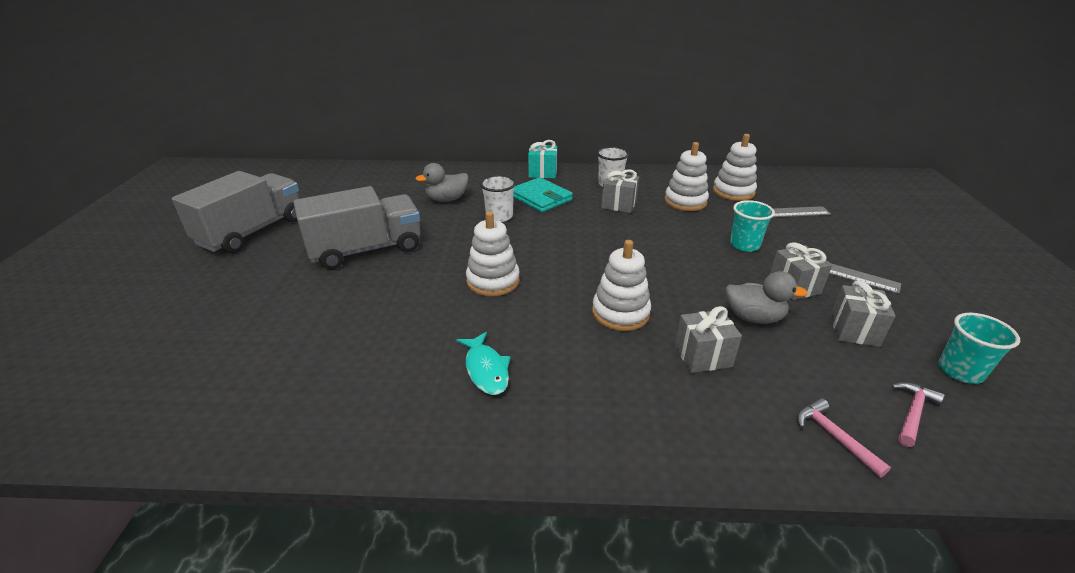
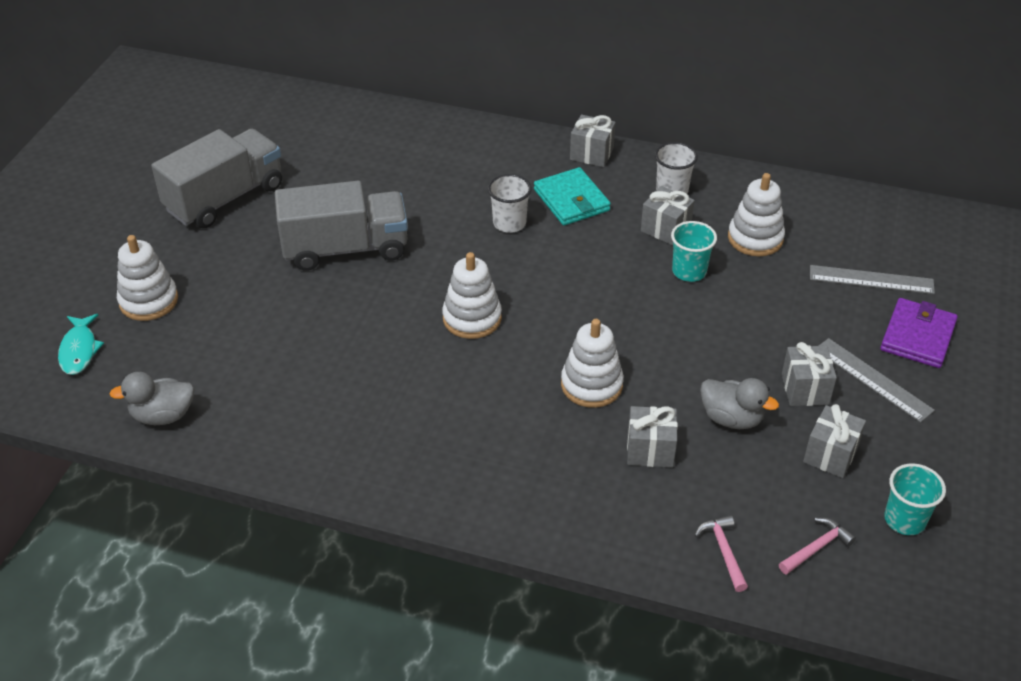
camera: 15 degrees right, 10 degrees up
(447, 199) = (454, 183): grey duck -> grey duck (163, 415)
(486, 369) = (433, 421): turquoise fish -> turquoise fish (79, 350)
(542, 173) = (591, 154): turquoise gift -> grey gift
(733, 192) = (830, 232): white stacking toy -> white stacking toy (148, 301)
(744, 245) = (786, 321): turquoise cup -> turquoise cup (689, 271)
(843, 240) = (917, 336): none -> purple wallet

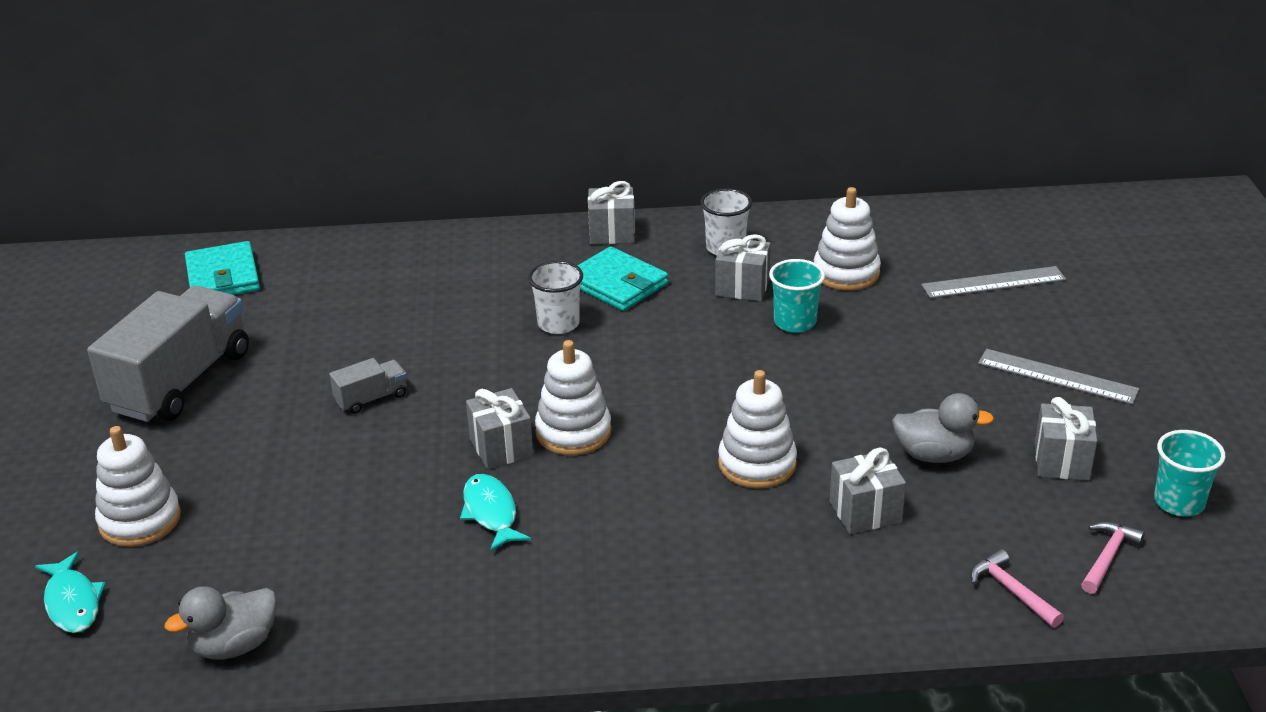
camera: 20 degrees left, 10 degrees down
(294, 118) = (223, 276): none -> turquoise wallet
(345, 248) = (371, 398): grey truck -> grey truck, size x0.43
(380, 367) = (491, 513): none -> turquoise fish
(805, 389) = (993, 405): grey gift -> grey gift (501, 447)
(917, 336) = (1075, 324): purple wallet -> none

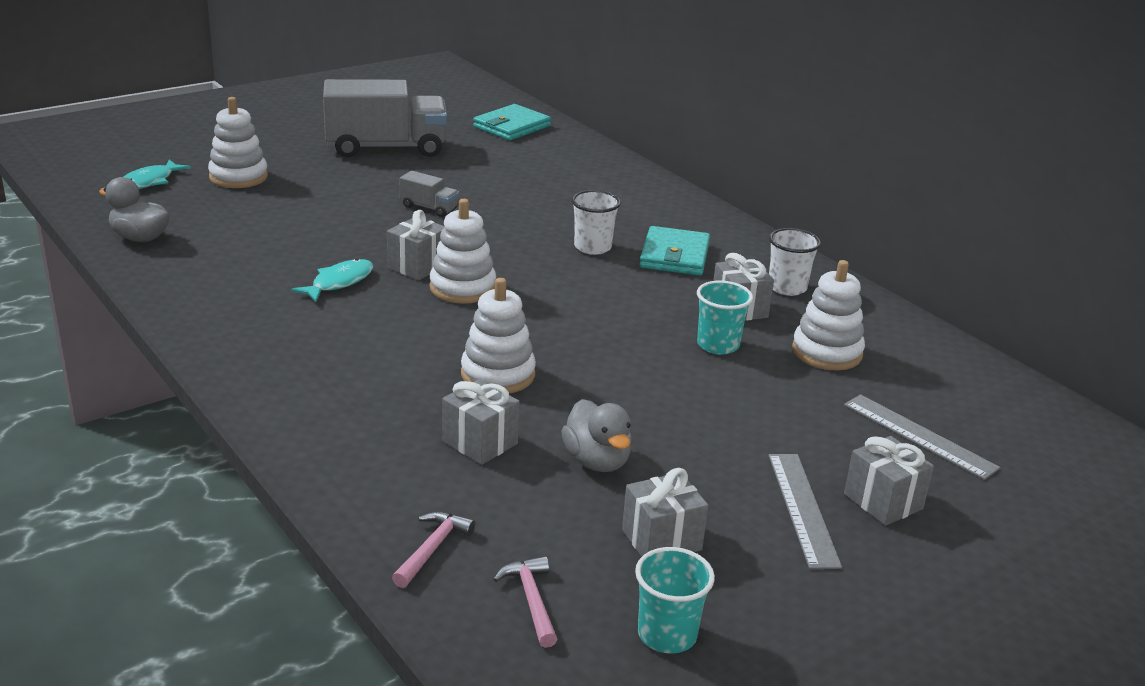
camera: 55 degrees right, 5 degrees down
(612, 233) = (741, 236): grey gift -> grey gift (883, 501)
(1107, 557) = (531, 600): pink hammer -> pink hammer turned 105 degrees counterclockwise

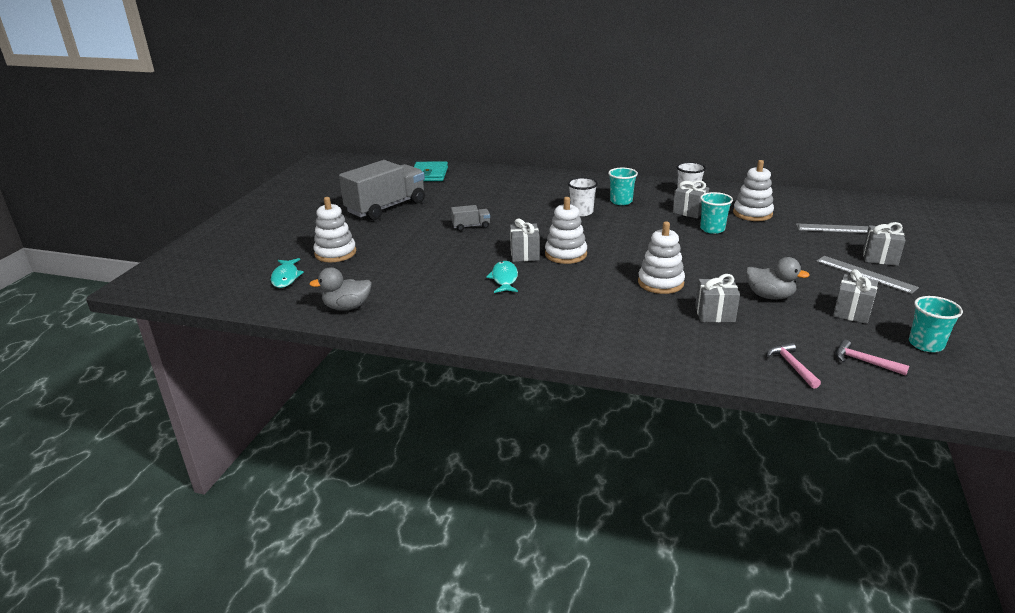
camera: 35 degrees left, 0 degrees up
(674, 256) = (621, 201): turquoise wallet -> turquoise cup

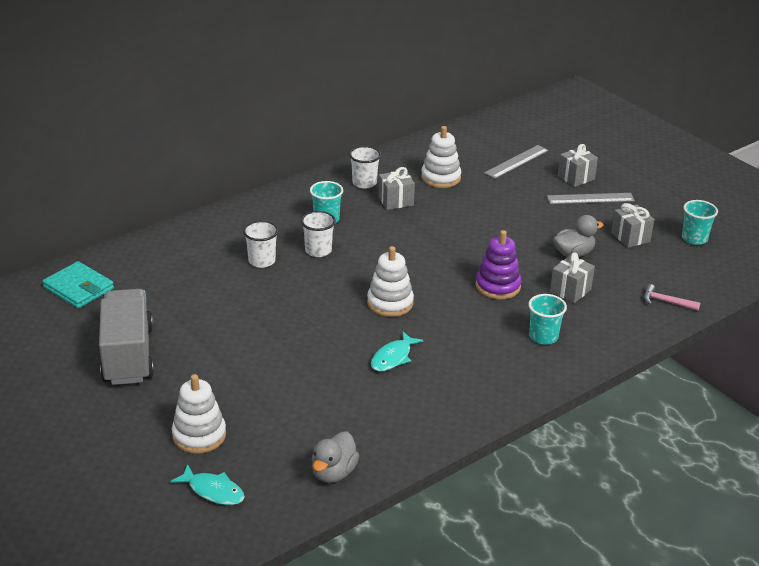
camera: 55 degrees left, 5 degrees up
(471, 226) = (258, 324): grey truck -> none
(504, 279) = (393, 357): turquoise fish -> turquoise fish turned 90 degrees counterclockwise
(524, 254) = (361, 324): grey gift -> none
(539, 202) = (262, 261): none -> white cup
(660, 283) = (498, 286): white stacking toy -> purple stacking toy
(712, 229) = (442, 211): turquoise cup -> turquoise cup (543, 337)
(864, 362) = (689, 273): pink hammer -> none

